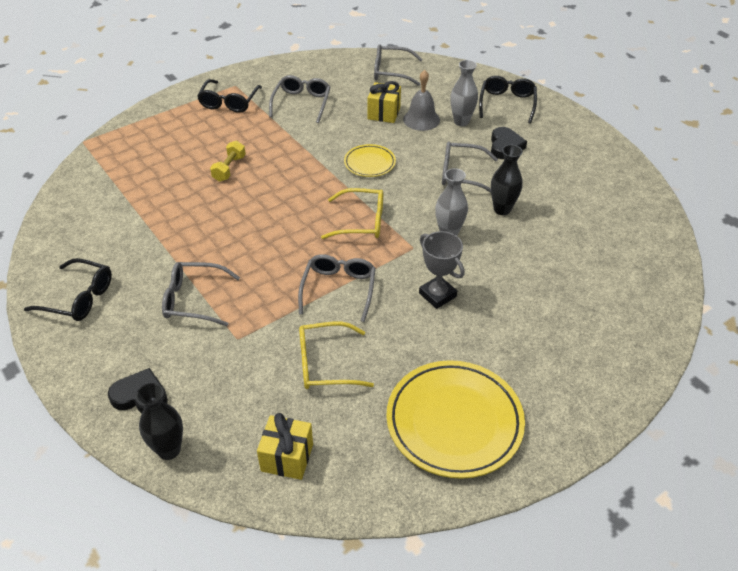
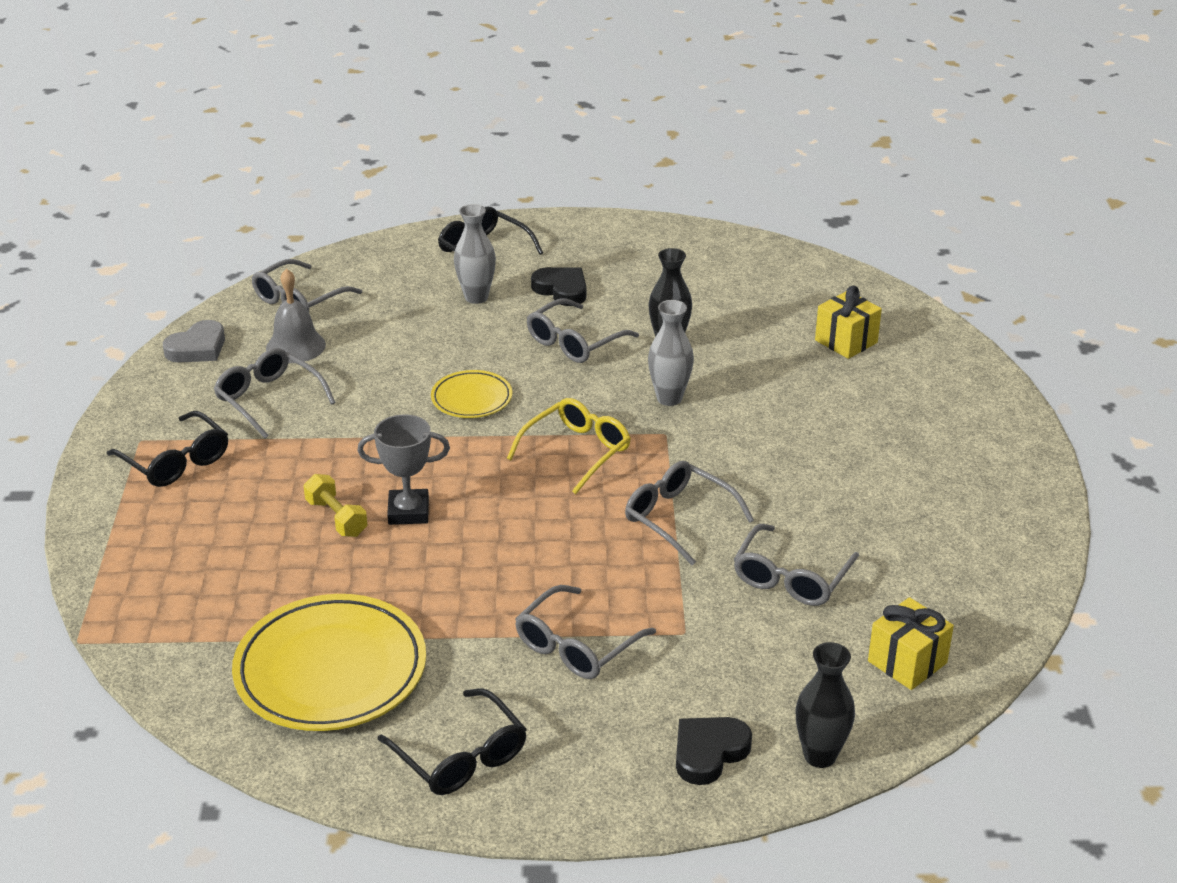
camera: 55 degrees left, 10 degrees down
(78, 298) = (460, 756): black glasses -> black glasses turned 90 degrees clockwise
(320, 64) = (197, 348): none -> grey heart
(325, 364) = (791, 577): yellow glasses -> grey glasses
(384, 113) = (382, 344): yellow gift -> yellow gift (846, 341)
(421, 119) = (433, 323): grey bell -> grey bell (295, 346)
(437, 295) = (760, 450): grey trophy -> grey trophy (408, 512)
(454, 422) = (953, 522): yellow plate -> yellow plate (331, 670)

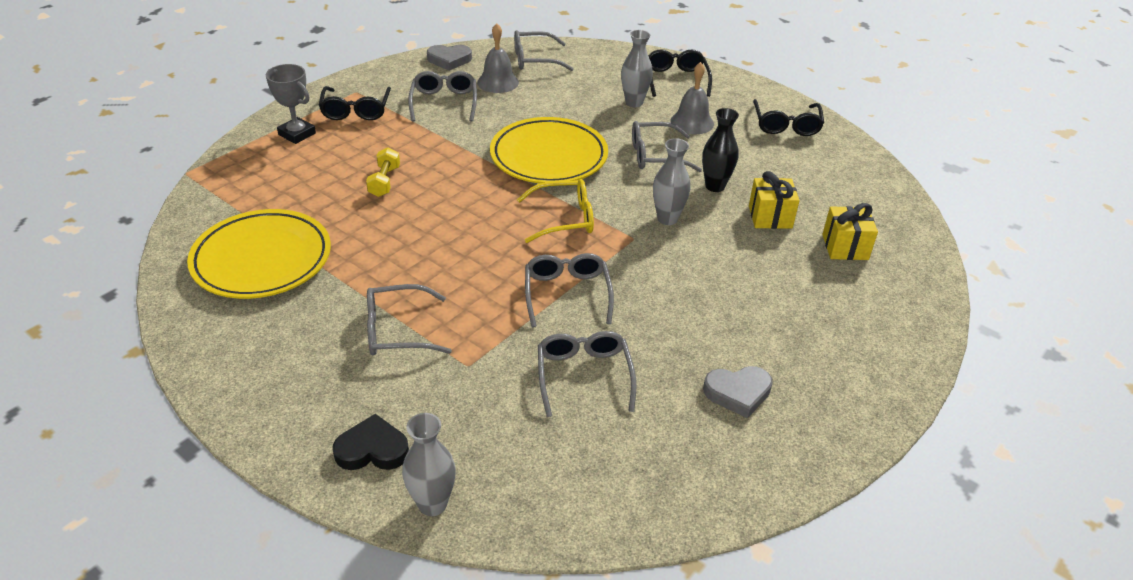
camera: 40 degrees right, 5 degrees up
(408, 512) = (424, 199): grey trophy -> grey trophy (297, 134)
(460, 756) = (248, 350): black glasses -> black glasses (786, 125)
(471, 399) = (549, 157): yellow plate -> yellow plate, size x1.93
(561, 290) = (692, 122): black heart -> grey bell
(791, 577) = (584, 376): grey glasses -> grey glasses turned 105 degrees clockwise
(820, 755) = (432, 504): black vase -> grey vase
(907, 662) = (580, 486): yellow gift -> yellow gift (770, 217)
(922, 514) = (738, 393): none -> grey heart

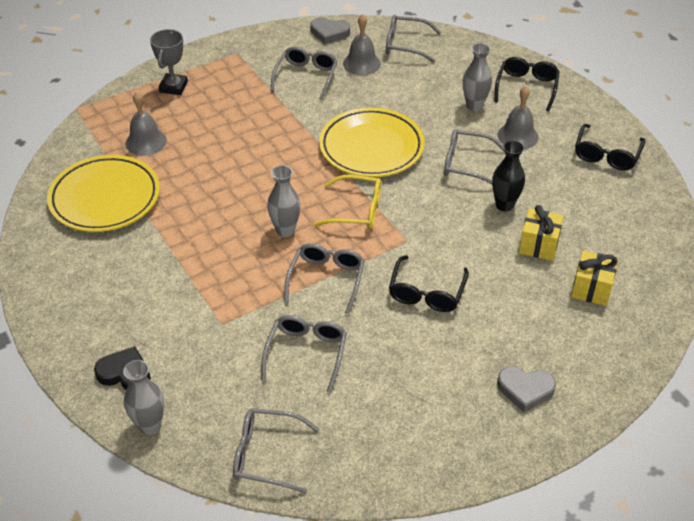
camera: 20 degrees right, 5 degrees up
(287, 193) = (146, 142): none -> grey bell
(297, 134) = (173, 87): grey trophy -> grey trophy turned 45 degrees clockwise
(356, 110) = (229, 72): black glasses -> black glasses (426, 292)
(384, 181) = (225, 146): yellow dumbbell -> none
(397, 331) = (181, 282): grey glasses -> grey glasses (266, 455)
(667, 219) = (445, 228): grey vase -> grey vase (285, 230)
(738, 393) = (422, 398): grey heart -> grey heart (525, 390)

